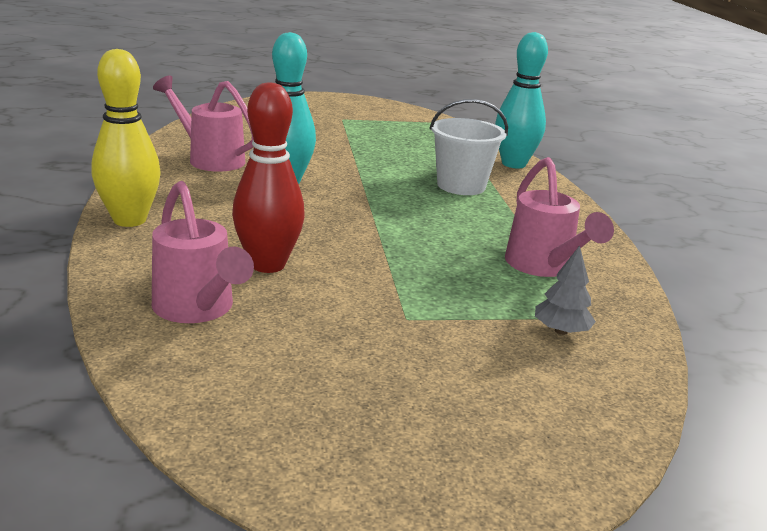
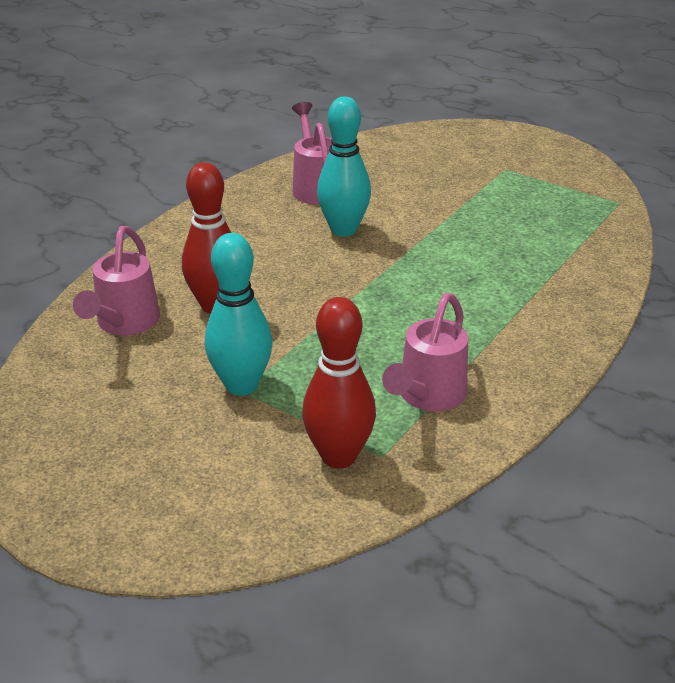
camera: 45 degrees right, 10 degrees up
(129, 220) = (180, 231): yellow bowling pin -> none
(461, 186) = (497, 285): white bucket -> none
(513, 164) = (602, 277): turquoise bowling pin -> turquoise bowling pin (241, 385)
(561, 331) = (339, 456): grey tree -> red bowling pin

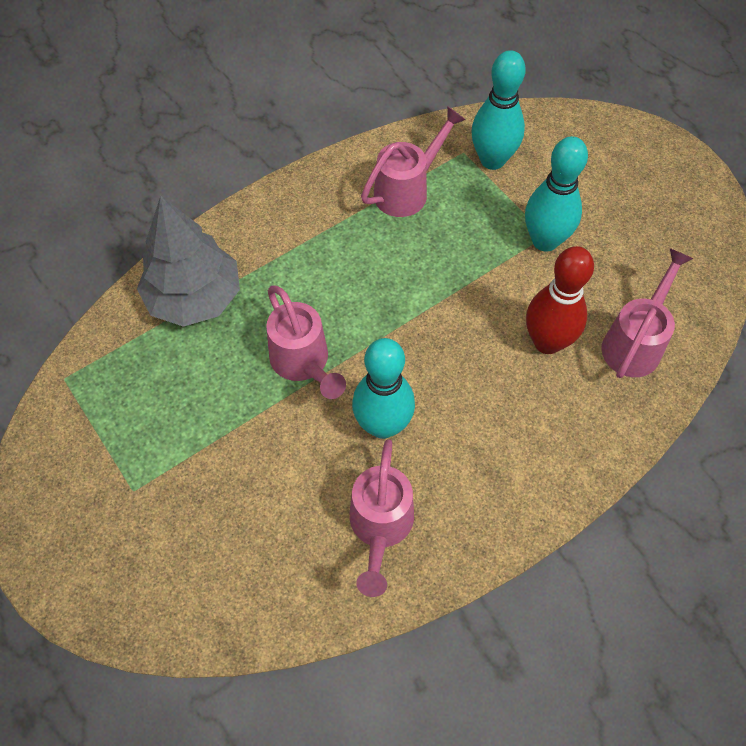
camera: 160 degrees left, 25 degrees up
(339, 456) = (492, 160): red bowling pin -> turquoise bowling pin
(436, 247) = (303, 363): none -> pink watering can
(570, 264) = (194, 298): none -> grey tree

